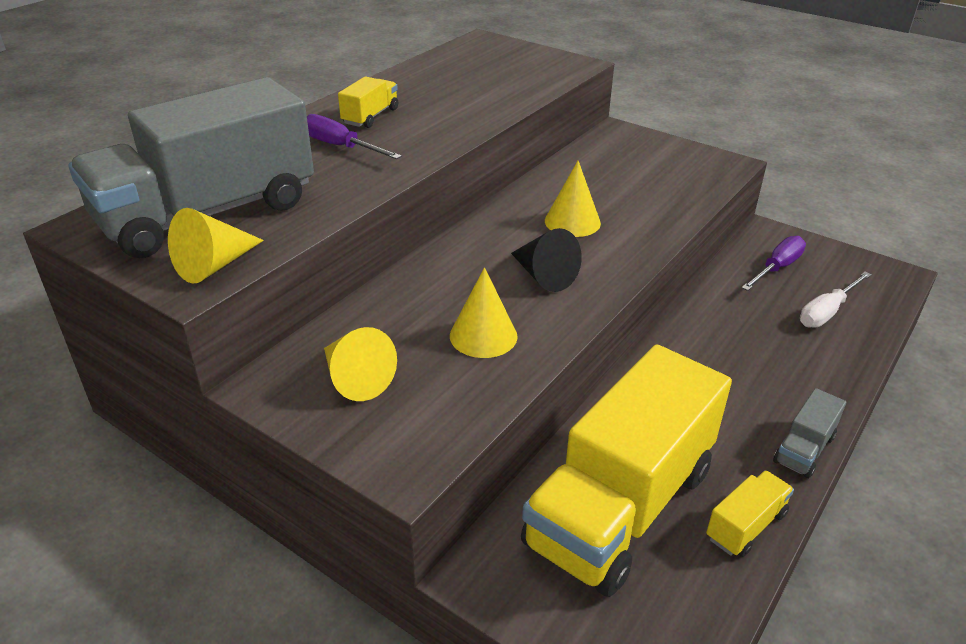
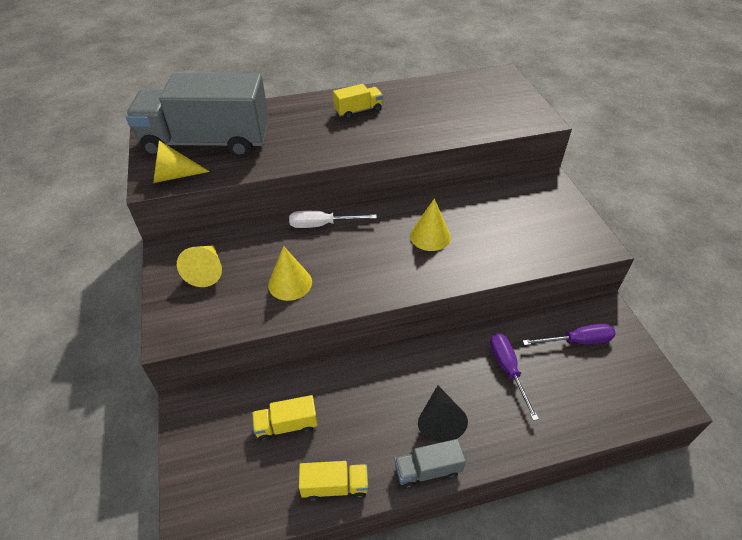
camera: 40 degrees right, 10 degrees up
(341, 146) = (316, 126): purple screwdriver -> purple screwdriver (507, 370)
(543, 276) = (366, 264): black cone -> black cone (439, 420)
(620, 507) = (286, 425): yellow truck -> yellow truck, size x0.40
(827, 312) = (571, 394): white screwdriver -> white screwdriver (322, 225)

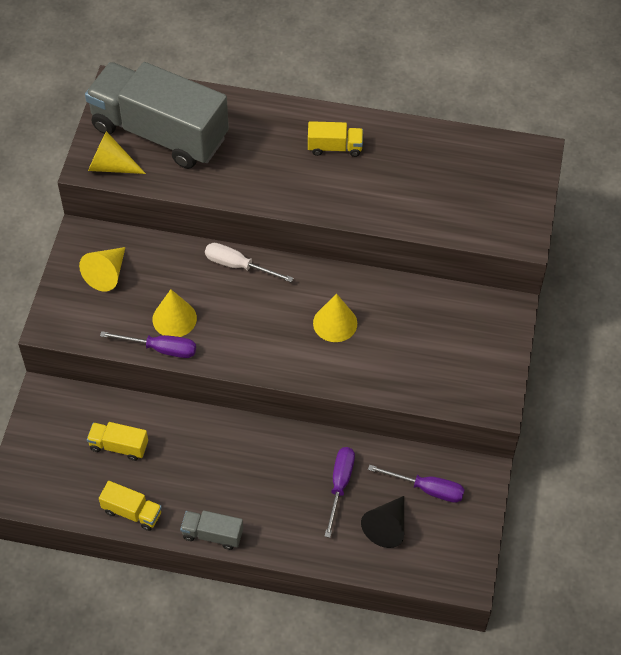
camera: 25 degrees right, 10 degrees up
(291, 312) = (160, 349): none -> purple screwdriver
(439, 420) = (248, 500): black cone -> black cone (387, 526)

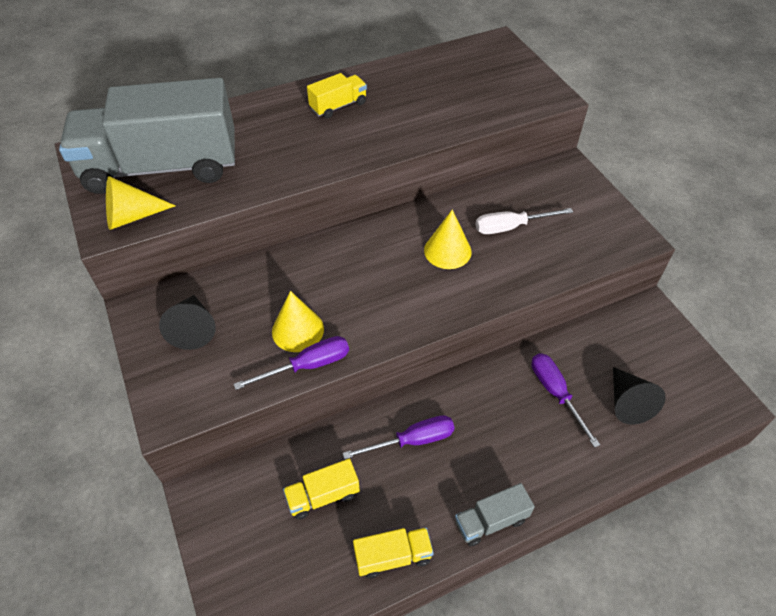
camera: 35 degrees left, 5 degrees down
(107, 274) = (193, 328): yellow cone -> black cone
(238, 265) = (319, 252): white screwdriver -> white screwdriver (511, 227)
(427, 489) = (624, 349): purple screwdriver -> purple screwdriver (412, 440)

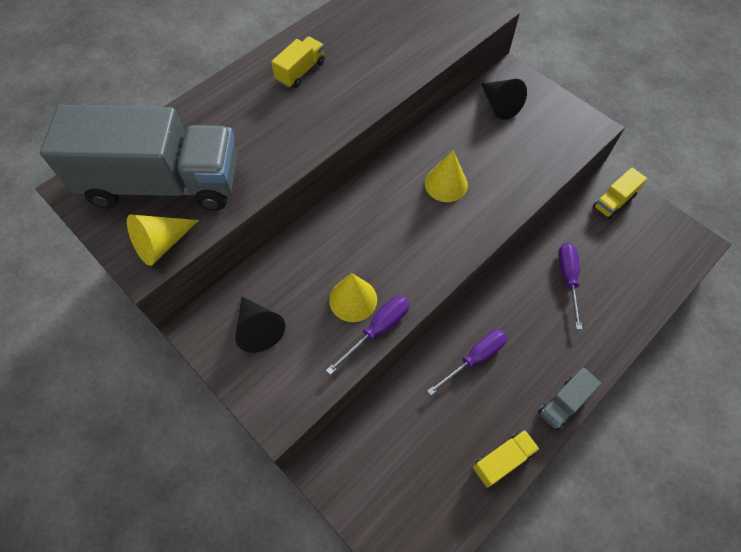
camera: 20 degrees left, 10 degrees up
(162, 167) = (163, 183): grey truck -> grey truck turned 150 degrees counterclockwise
(323, 496) = (424, 431): yellow truck -> yellow truck (614, 201)
(511, 227) = (488, 145): white screwdriver -> none
(555, 393) = (568, 279): purple screwdriver -> purple screwdriver turned 45 degrees clockwise
(627, 402) = (624, 268): black cone -> black cone (499, 105)

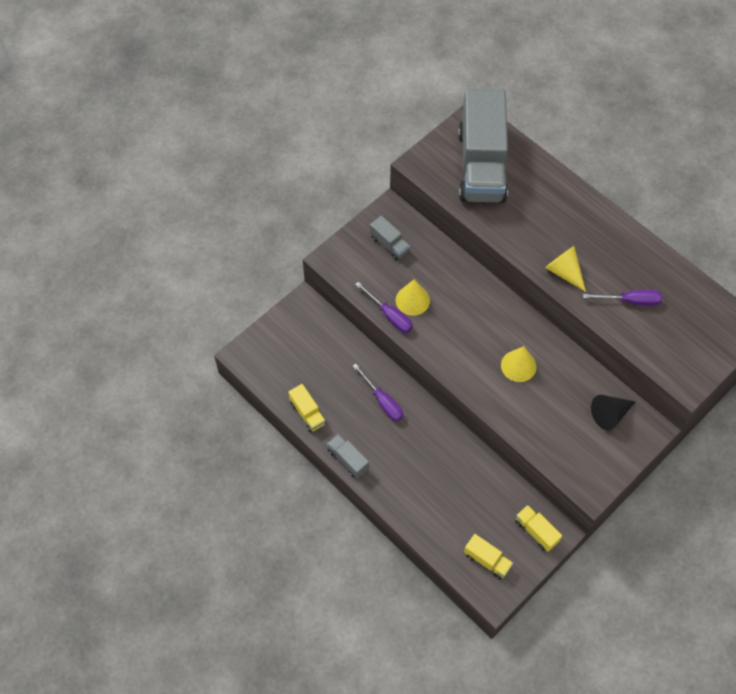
camera: 90 degrees right, 0 degrees up
(162, 244) = (433, 171): yellow cone -> yellow cone (564, 272)
(258, 329) = (389, 244): black cone -> grey truck
(300, 71) = (596, 241): yellow truck -> yellow truck (487, 560)
(568, 279) = (453, 478): purple screwdriver -> purple screwdriver (630, 301)

